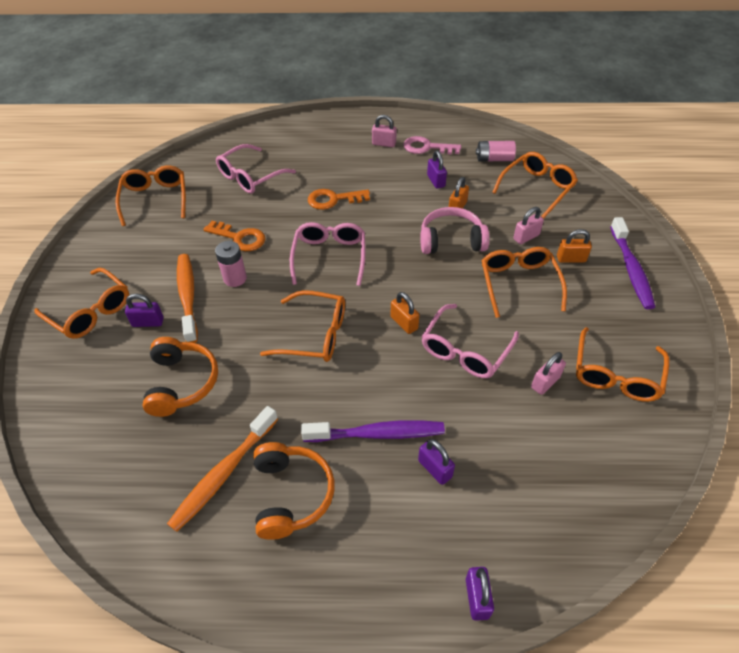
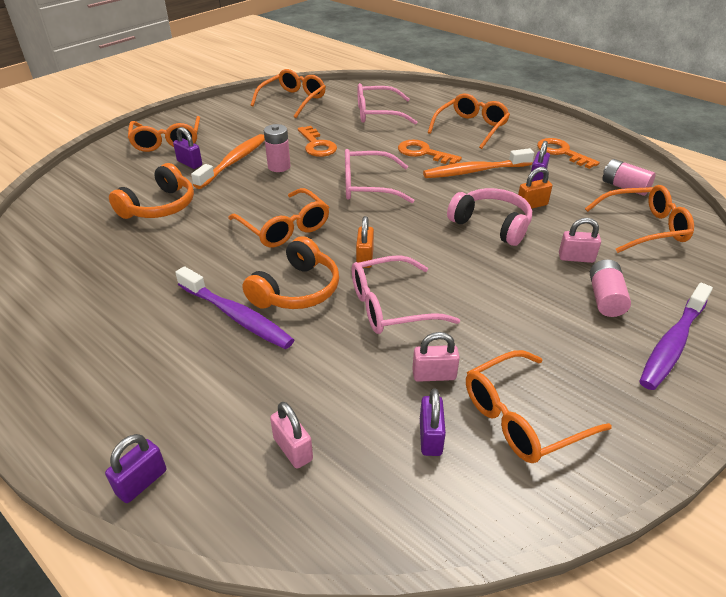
camera: 40 degrees right, 10 degrees down
(223, 473) = (106, 271): orange toothbrush -> orange toothbrush (474, 171)
(291, 494) = (125, 312): orange headphones -> orange headphones (296, 290)
(329, 256) = (367, 186): pink glasses -> pink glasses turned 135 degrees counterclockwise
(384, 144) = (522, 135): pink padlock -> pink padlock (293, 449)
(427, 147) = (562, 152): pink key -> orange key
(435, 468) = (244, 369): purple padlock -> purple padlock (430, 437)
(518, 283) = (516, 287): orange glasses -> orange glasses (471, 127)
(571, 259) = (605, 298): orange padlock -> pink battery

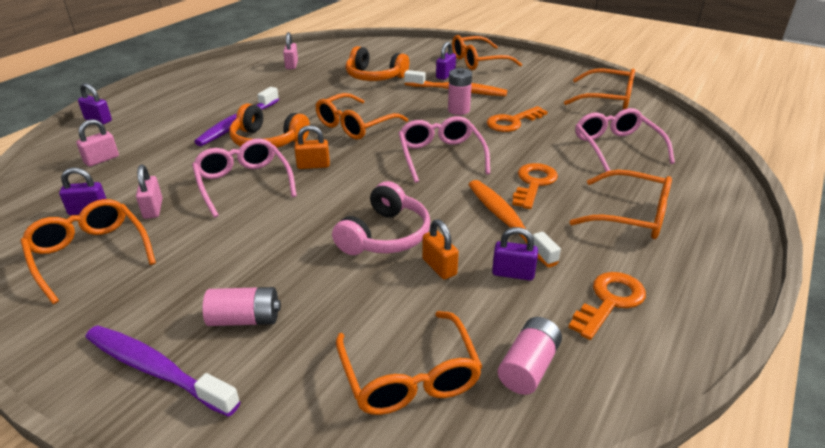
camera: 80 degrees right, 5 degrees down
(576, 258) = (325, 300): pink padlock -> pink padlock (292, 65)

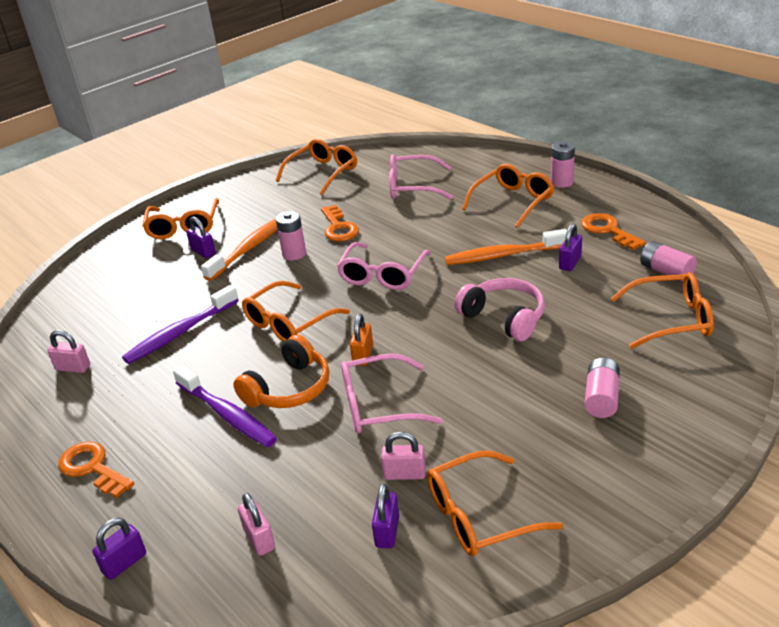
camera: 70 degrees left, 0 degrees up
(156, 370) = (656, 446): purple toothbrush -> purple toothbrush (180, 333)
(355, 125) = (288, 323): orange glasses -> orange glasses turned 75 degrees clockwise
(375, 76) = (167, 301): orange headphones -> none
(439, 267) = (554, 294): orange padlock -> none
(440, 156) = (382, 275): pink glasses -> pink glasses turned 75 degrees counterclockwise
(534, 183) = (452, 234): orange key -> orange key (92, 468)
(711, 250) = (562, 182): none -> pink battery

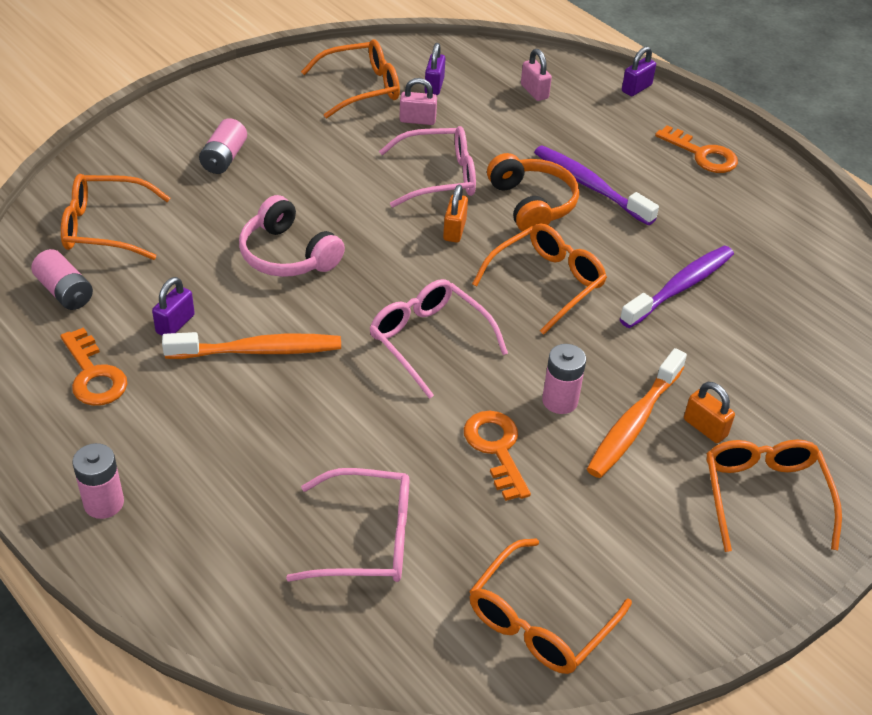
camera: 175 degrees right, 10 degrees up
(73, 368) = (789, 257): pink padlock -> none
(203, 252) = (705, 428): purple padlock -> orange padlock
(289, 388) = (532, 204): orange headphones -> orange headphones turned 120 degrees clockwise
(382, 275) = (429, 341): pink glasses -> pink glasses turned 60 degrees counterclockwise
(513, 201) = (204, 465): orange glasses -> none

